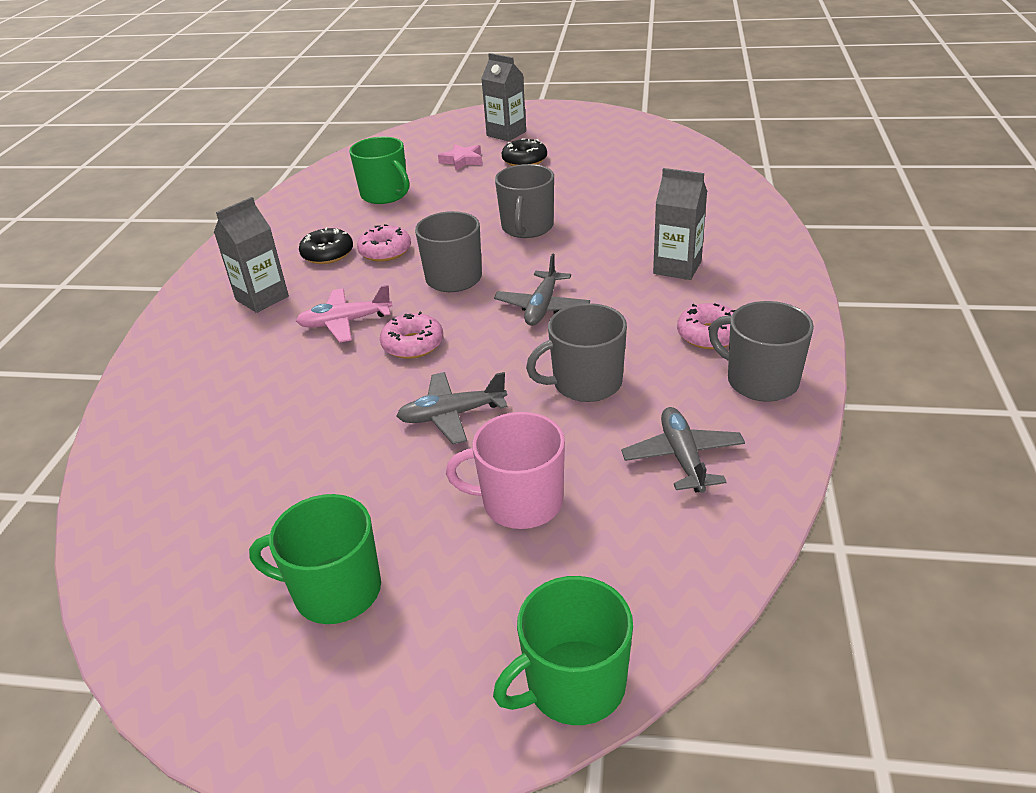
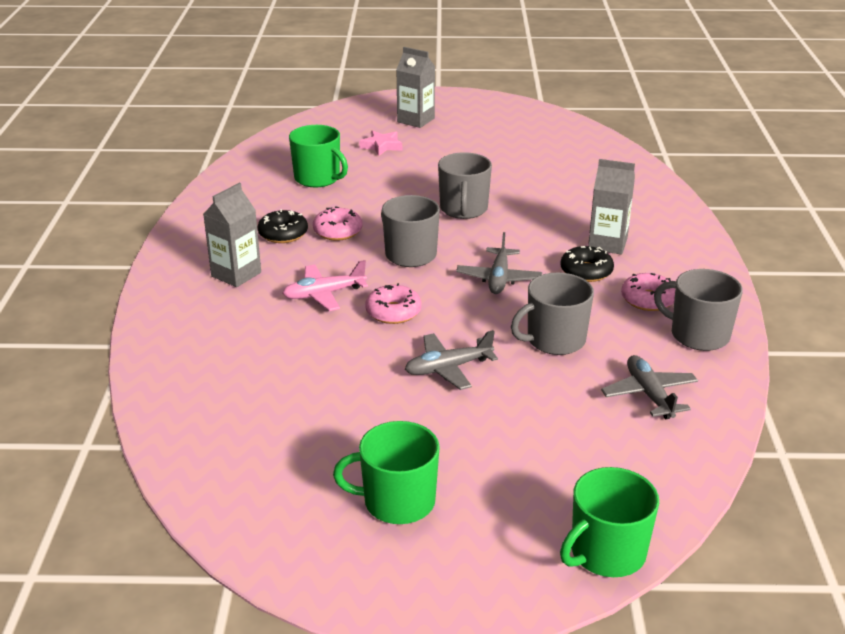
camera: 10 degrees left, 5 degrees down
(520, 502) = (527, 432): pink mug -> none
(524, 160) = (441, 146): black donut -> black donut (586, 271)

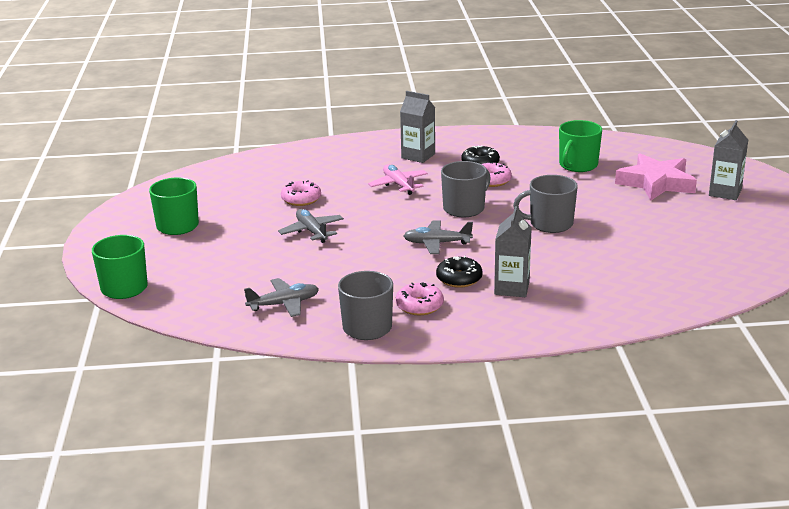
camera: 85 degrees right, 5 degrees down
(381, 146) = (656, 183): pink star -> pink star, size x1.96
(393, 312) = (380, 209): pink donut -> pink donut (301, 199)
(554, 340) = (351, 267): grey mug -> none

